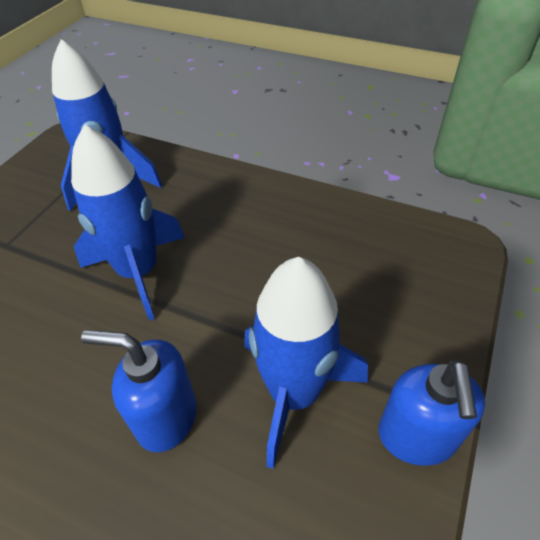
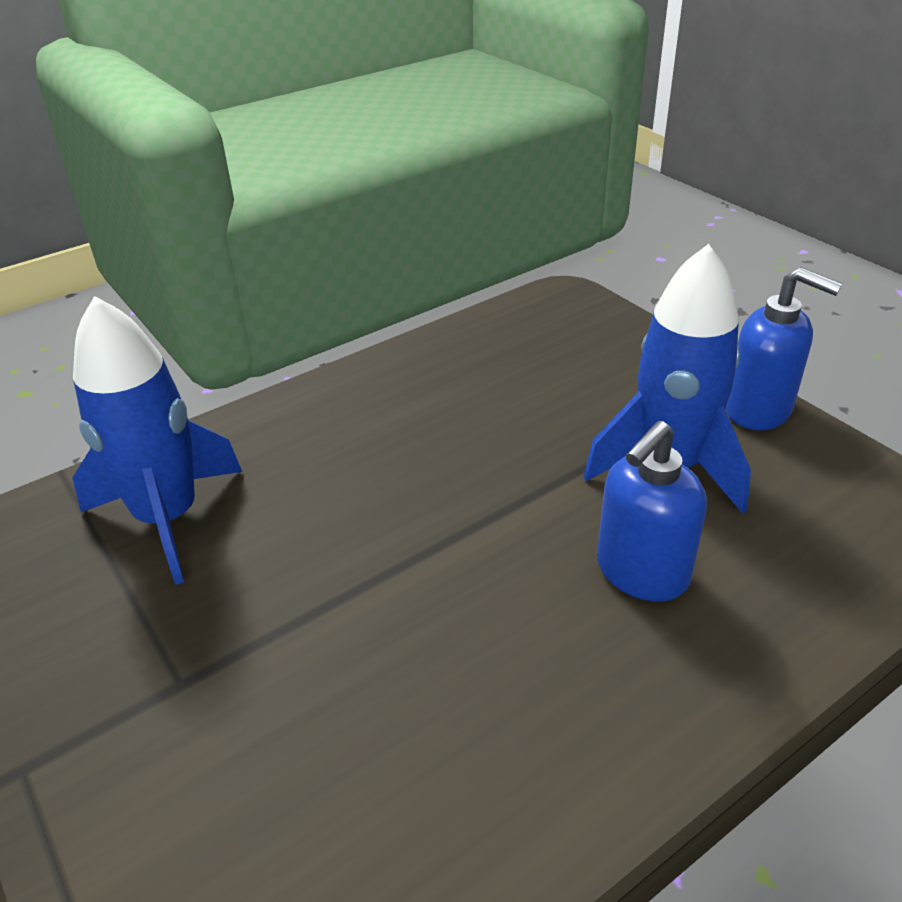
camera: 60 degrees left, 10 degrees down
(139, 272) = (391, 537): blue rocket -> none

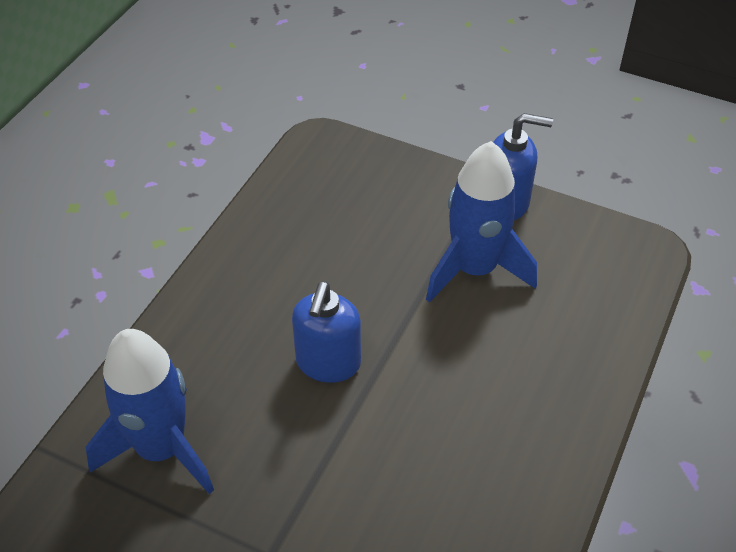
camera: 30 degrees left, 10 degrees up
(641, 572) = (499, 356): blue soap dispenser -> blue soap dispenser (328, 363)

